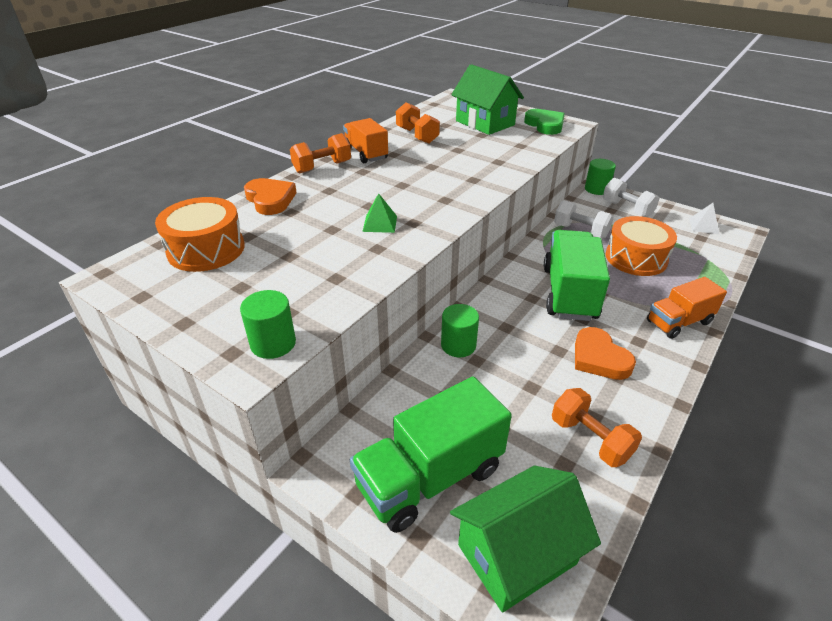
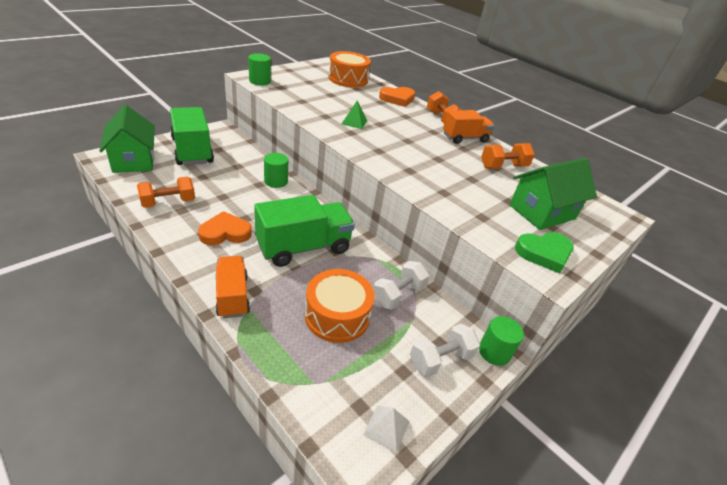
camera: 95 degrees right, 0 degrees up
(569, 293) = (303, 247): green truck -> green truck turned 45 degrees counterclockwise

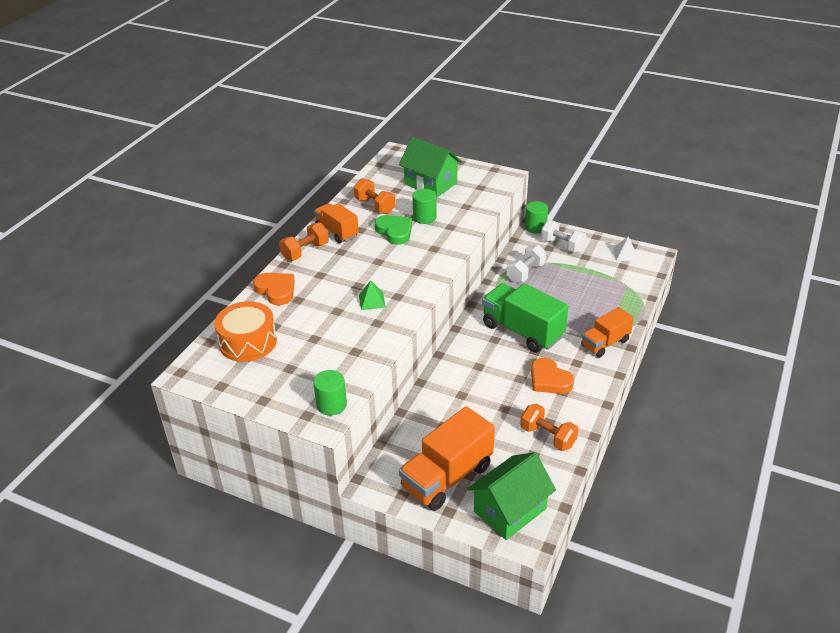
camera: 105 degrees left, 0 degrees up
(192, 151) = (447, 477): green truck -> orange truck
(276, 181) = (446, 386): green cylinder -> green cylinder (424, 217)
(337, 315) = (571, 292): orange drum -> none
(398, 294) = (525, 273): white dumbbell -> white dumbbell turned 75 degrees counterclockwise
(544, 253) = (483, 180): green heart -> green heart (394, 231)

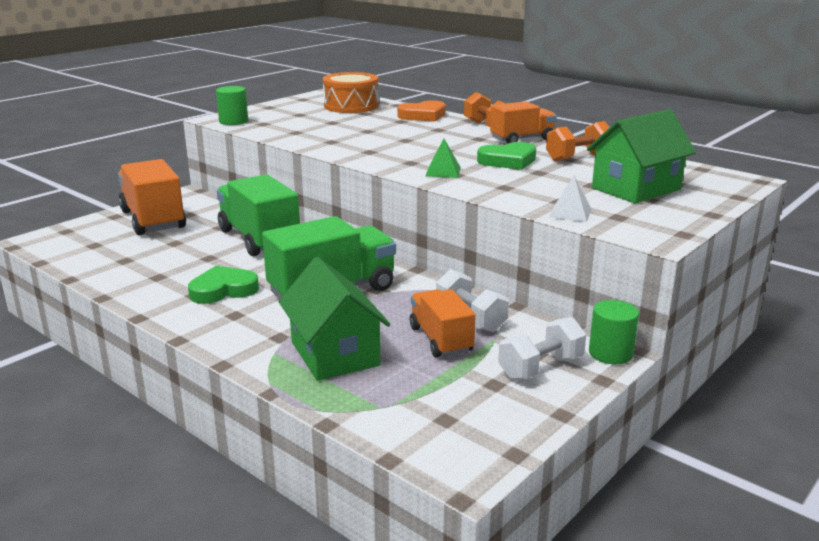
camera: 105 degrees right, 15 degrees down
(372, 301) = (371, 142): green pyramid -> green pyramid (443, 171)
(424, 217) = (537, 177): green cylinder -> none
(458, 393) = (259, 239): none -> green truck
(510, 510) = (76, 238): green house -> green house (334, 353)
(547, 436) = (137, 272): orange dumbbell -> none
(549, 380) = (223, 290): orange heart -> green heart
(605, 343) = (251, 345): orange truck -> orange truck (440, 340)
(625, 254) = (484, 433): white pyramid -> white pyramid (570, 213)

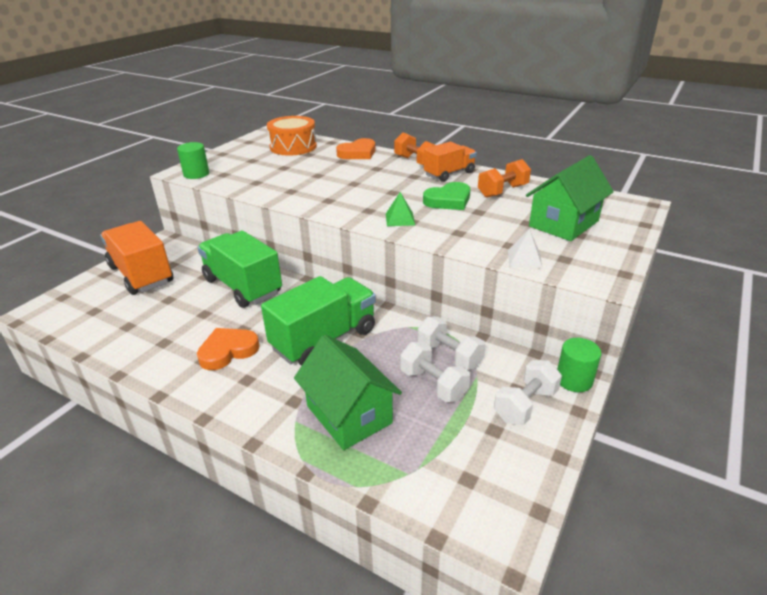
camera: 10 degrees left, 10 degrees up
(223, 290) = (228, 351): green heart -> orange heart
(440, 340) = (433, 384): orange truck -> white dumbbell

